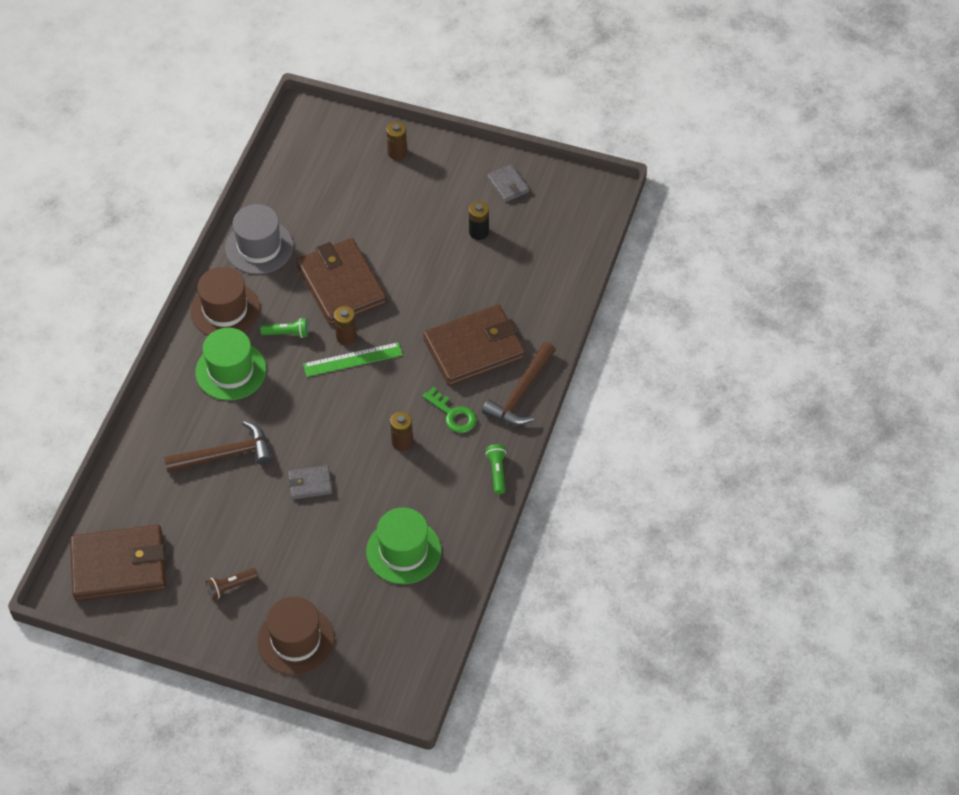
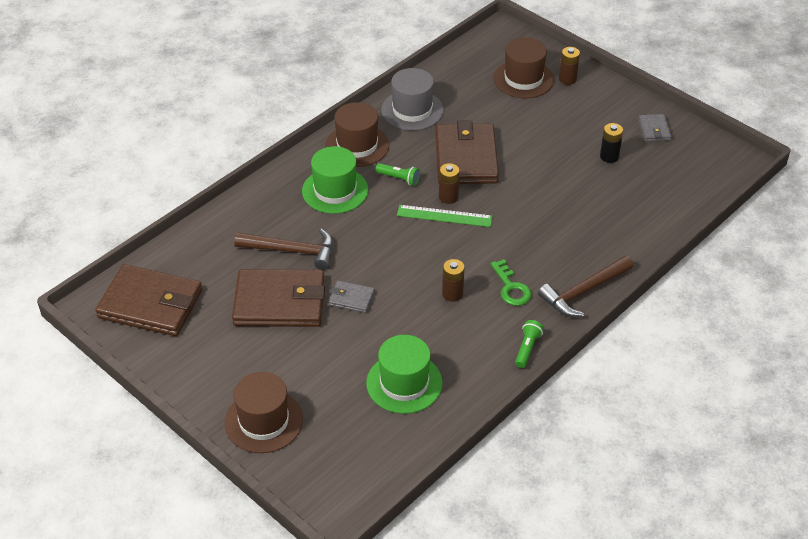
camera: 25 degrees right, 10 degrees down
(231, 587) = (233, 355): brown flashlight -> none
(353, 168) = (523, 79): none -> brown hat
(474, 349) = (558, 243): brown wallet -> brown wallet (279, 302)

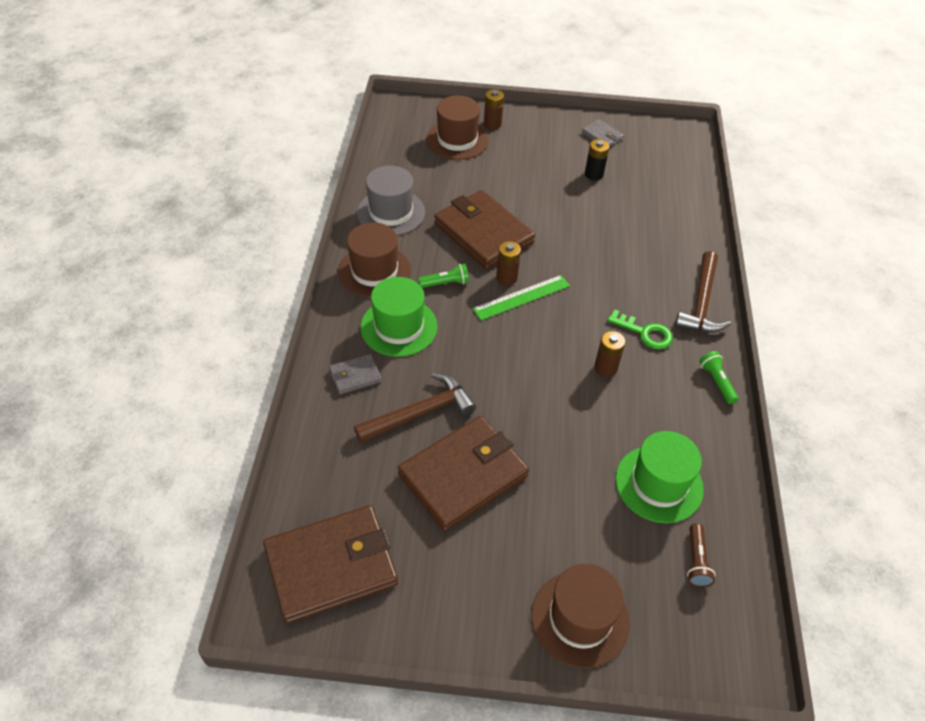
camera: 40 degrees left, 5 degrees up
(351, 298) = (525, 428): grey wallet -> grey wallet (355, 376)
(375, 440) = (696, 561): none -> brown flashlight

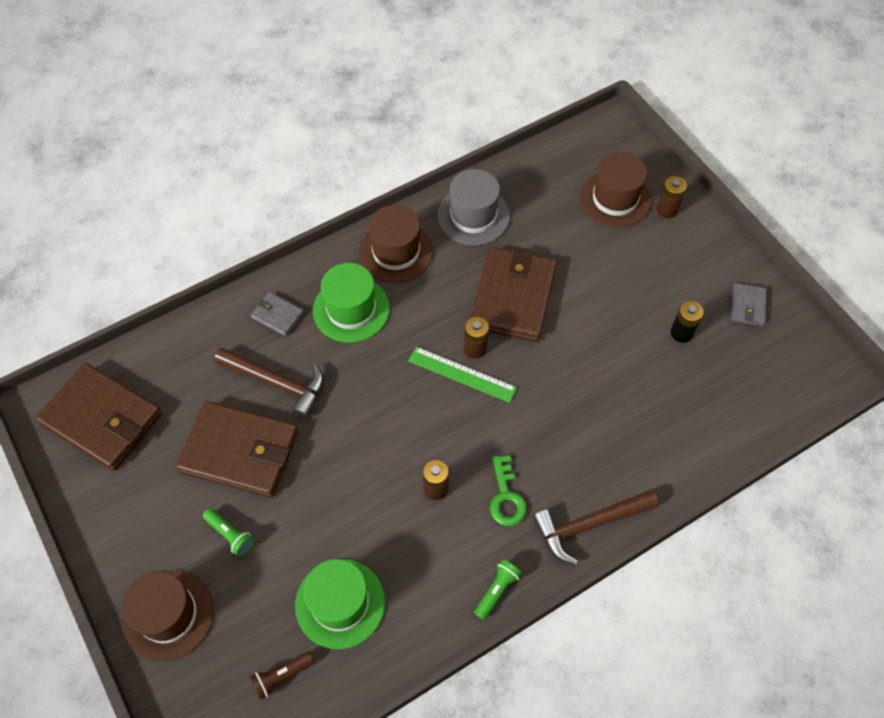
camera: 55 degrees right, 10 degrees up
(446, 283) = (428, 309): green flashlight -> green flashlight (230, 535)

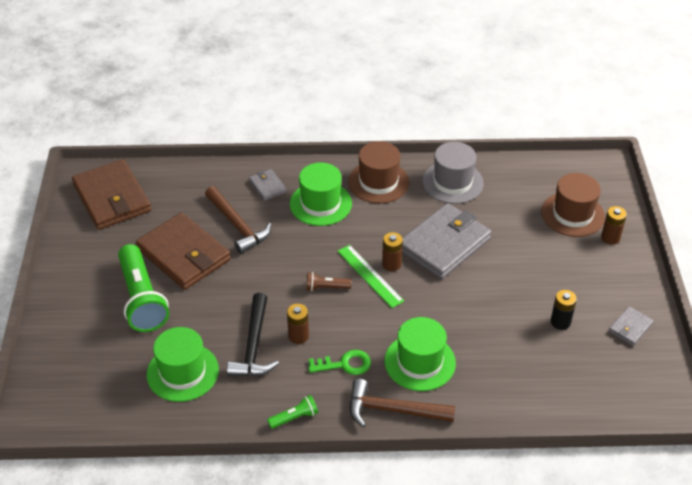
camera: 30 degrees right, 15 degrees down
(168, 615) = (71, 325): brown hat -> none
(230, 535) = (142, 299): green flashlight -> green flashlight, size x2.24
(281, 676) = (114, 395): brown flashlight -> brown flashlight (326, 288)
(396, 526) = (254, 345): none -> black hammer
(506, 497) = (345, 364): green key -> green key turned 120 degrees counterclockwise
(513, 297) = (444, 244): brown wallet -> grey wallet
(578, 452) = (420, 362): none -> green hat

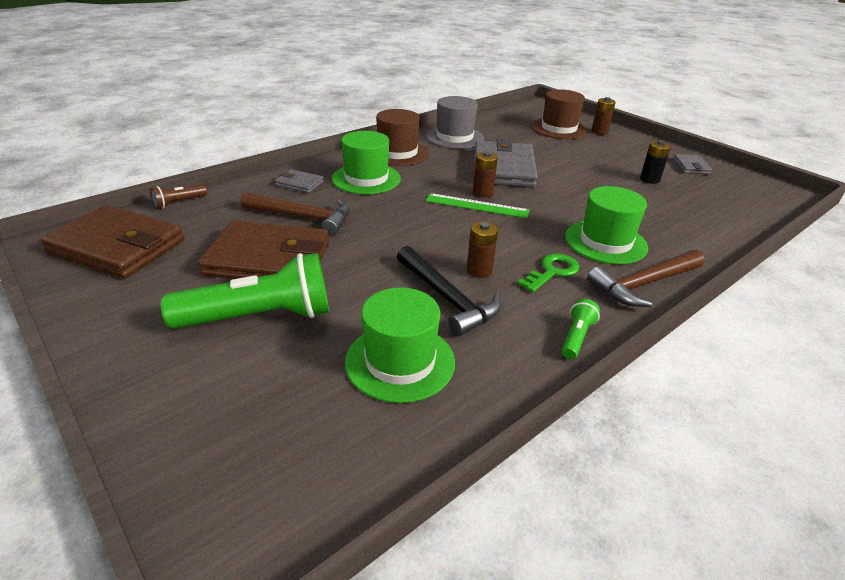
camera: 40 degrees left, 10 degrees down
(142, 299) = (260, 316): green flashlight -> green flashlight turned 45 degrees counterclockwise
(326, 288) = (452, 227): brown flashlight -> brown flashlight (179, 202)

